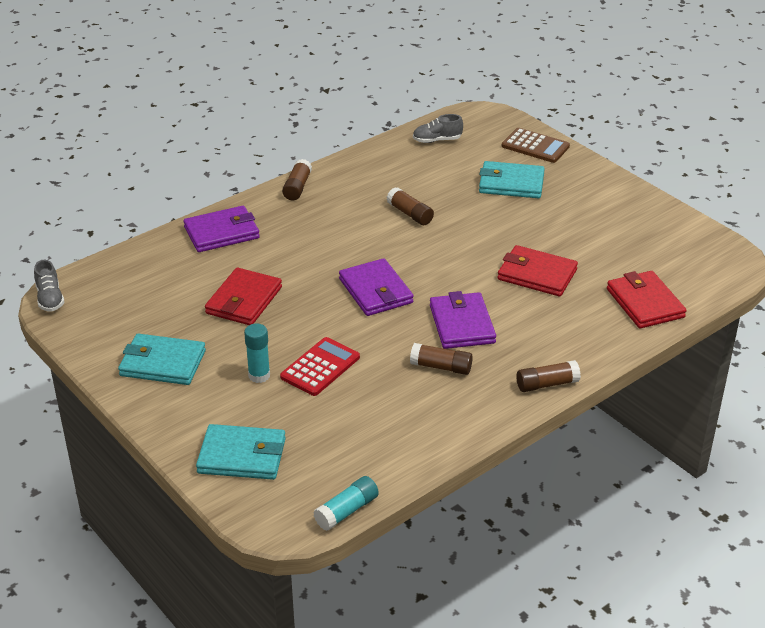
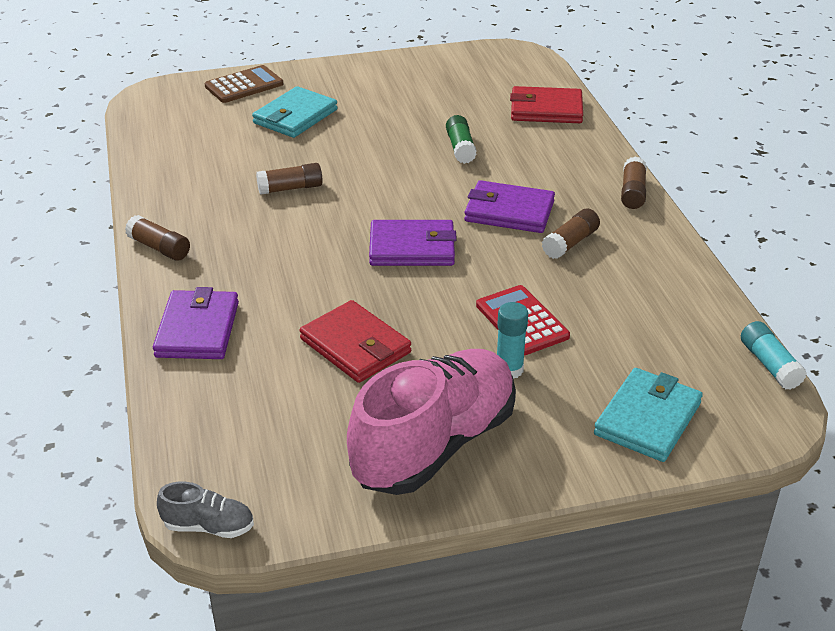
camera: 65 degrees left, 0 degrees up
(162, 363) = (434, 444): turquoise wallet -> pink shoe
(437, 140) = (168, 134): grey shoe -> none
(537, 274) = (460, 148): red wallet -> green glue stick

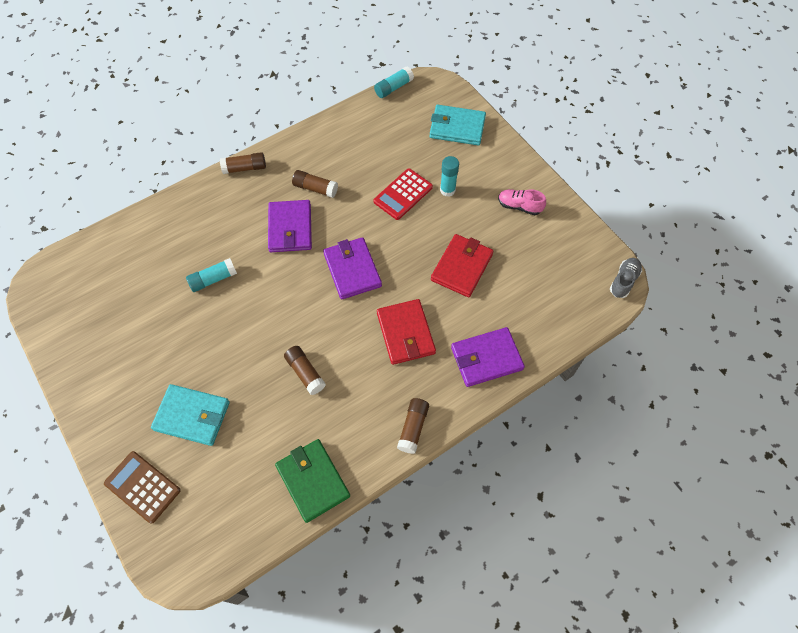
camera: 110 degrees left, 25 degrees up
(163, 172) = (313, 480): none -> green wallet
(209, 526) = (623, 281): grey shoe -> grey shoe turned 45 degrees clockwise
(434, 444) = (519, 206): pink shoe -> pink shoe, size x0.41
(460, 148) = (213, 279): green glue stick -> turquoise glue stick
(546, 109) = (139, 240): red wallet -> red wallet (405, 333)

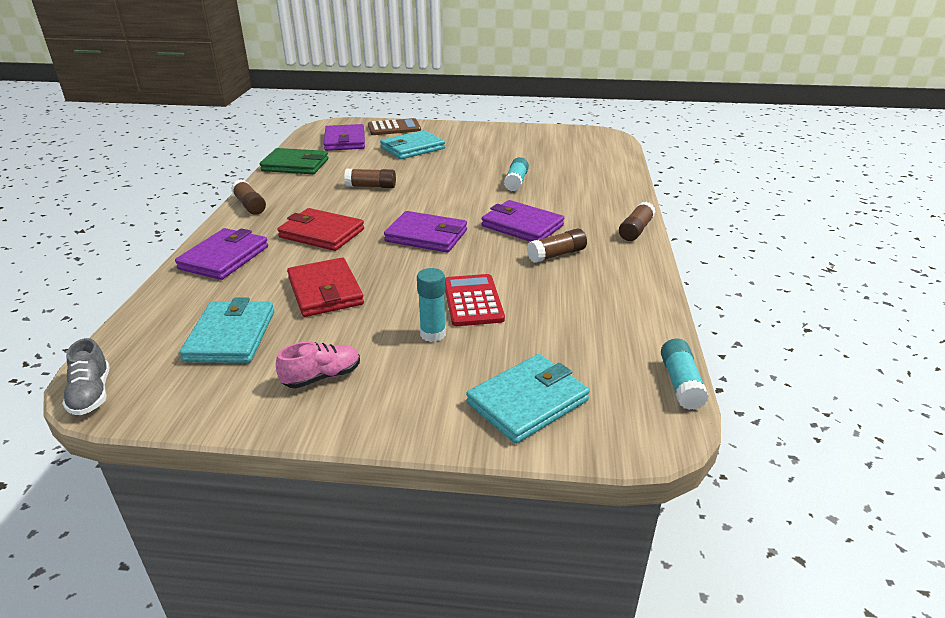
camera: 130 degrees right, 30 degrees down
(218, 499) = (345, 141): none -> purple wallet
(537, 271) = (231, 336): none -> turquoise wallet

